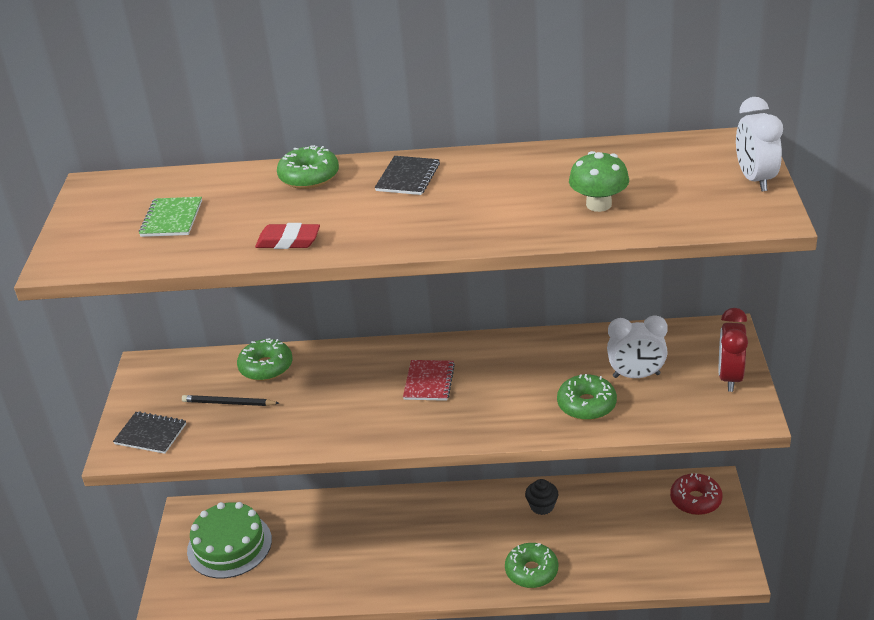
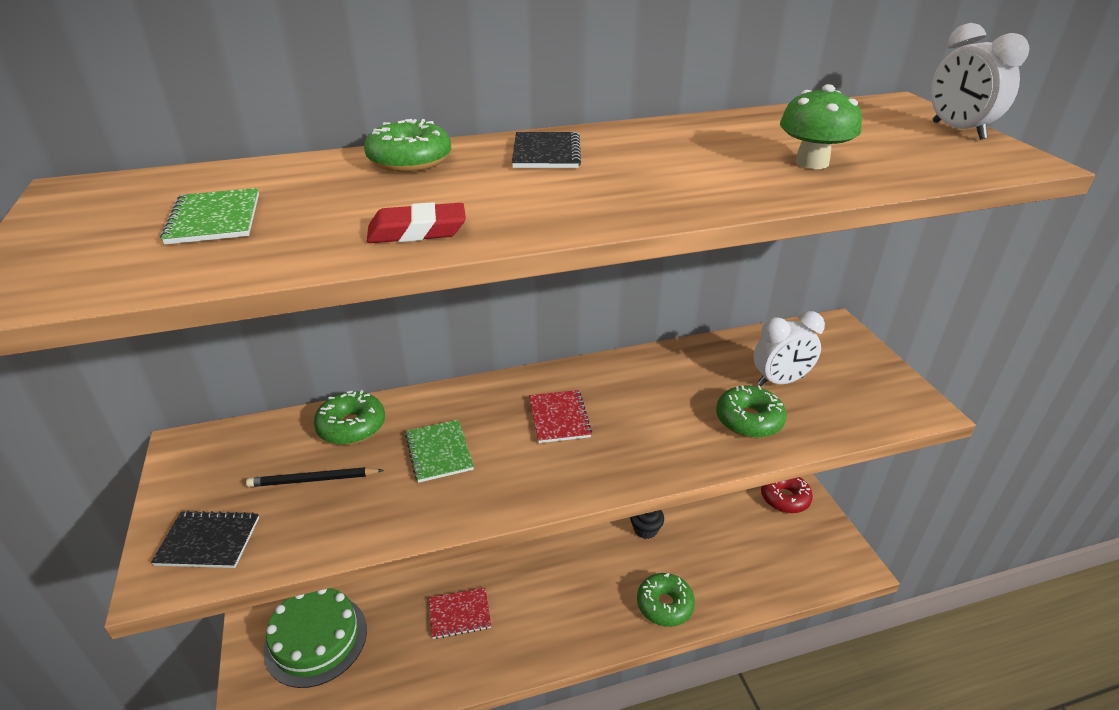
camera: 20 degrees left, 0 degrees up
(325, 396) = (439, 452): none -> green notebook
(350, 547) = (459, 614): none -> red notebook
(730, 377) = (873, 371): red clock -> none

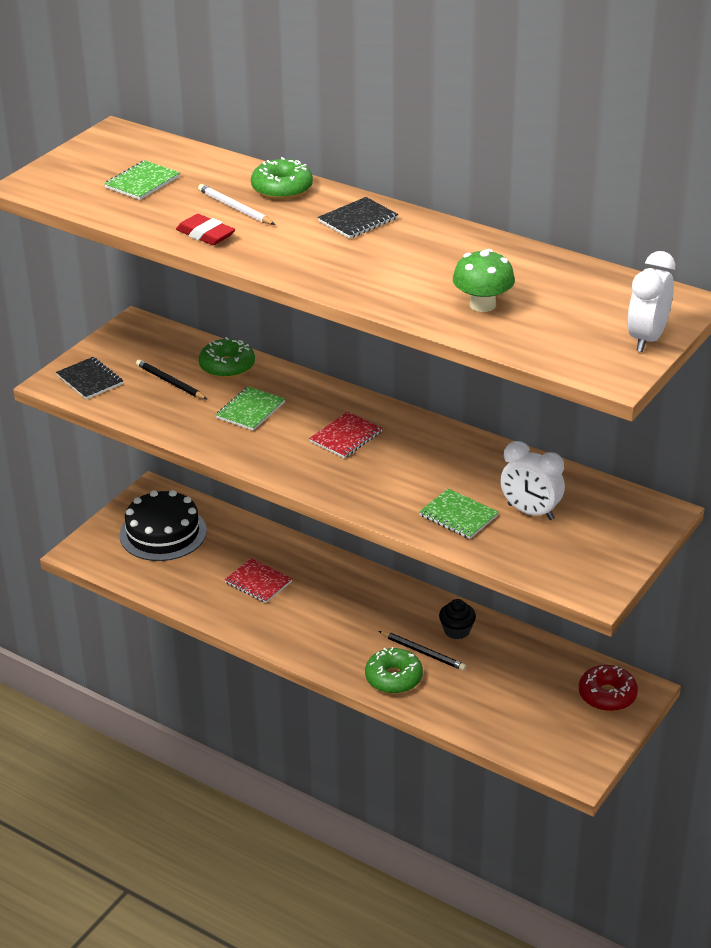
camera: 50 degrees right, 0 degrees up
(316, 639) = (163, 533): green cake -> black cake
(395, 194) = (235, 208): none -> white pencil
(651, 565) = (423, 652): none -> black pencil
(749, 420) = (458, 515): green donut -> green notebook

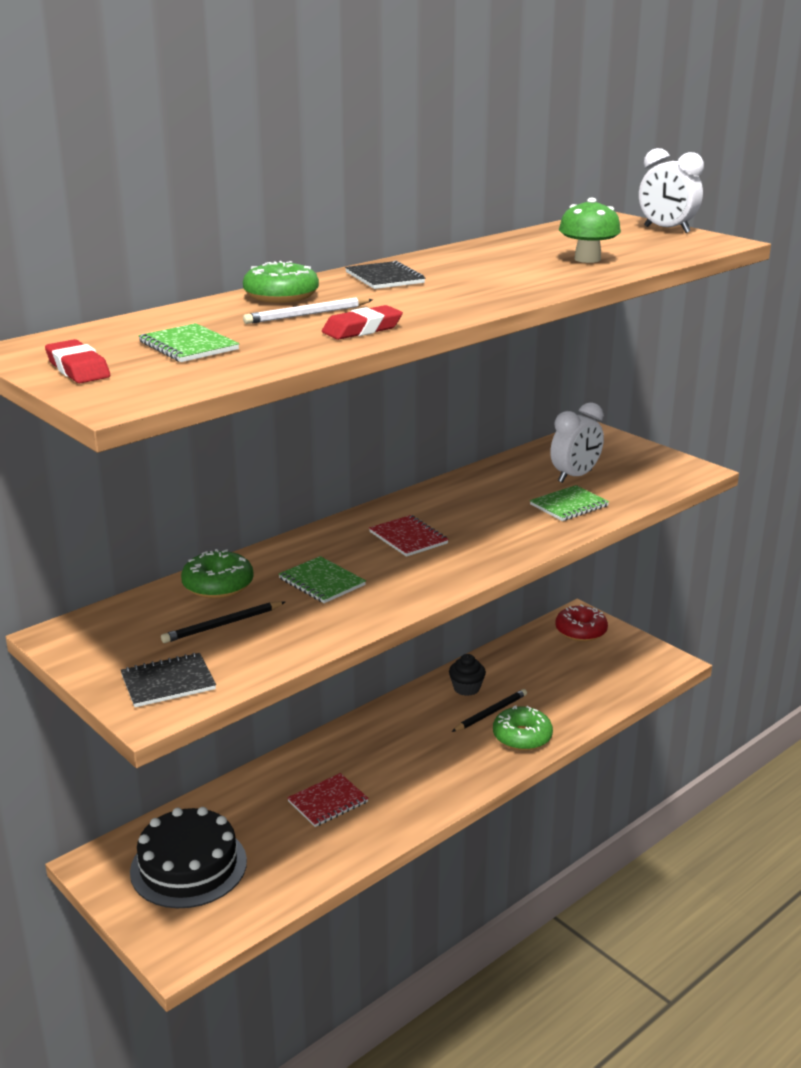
camera: 75 degrees left, 10 degrees down
(83, 159) = (78, 369): none -> red eraser

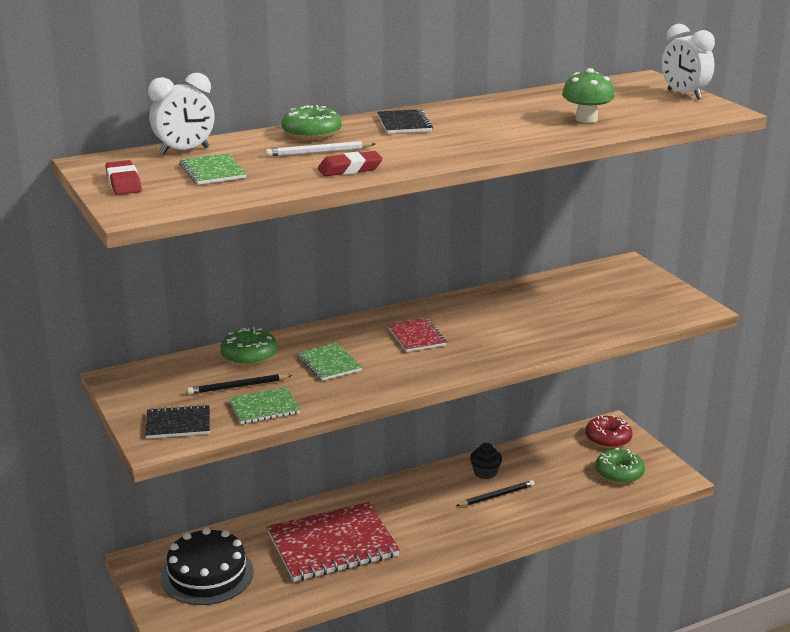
camera: 15 degrees right, 0 degrees up
(328, 802) = (332, 545): red notebook -> red notebook, size x2.08
(522, 737) = (514, 519): green donut -> green donut (619, 473)
(569, 505) = (566, 326): green notebook -> green notebook (264, 407)
(575, 476) = (587, 301): white clock -> white clock (184, 151)

